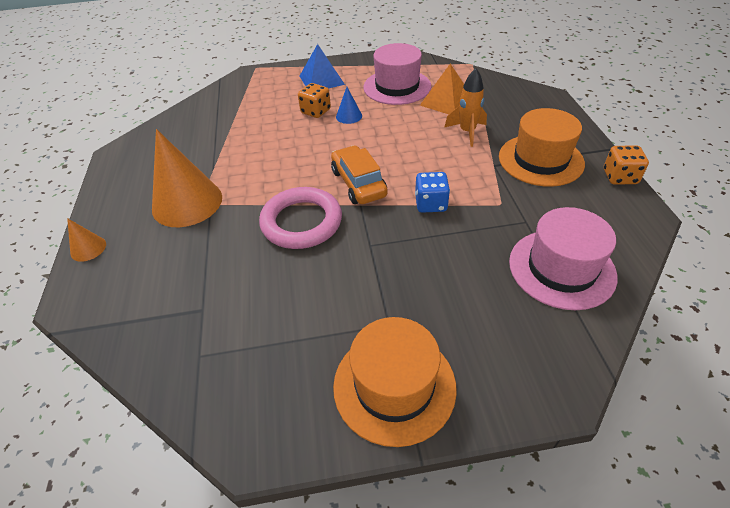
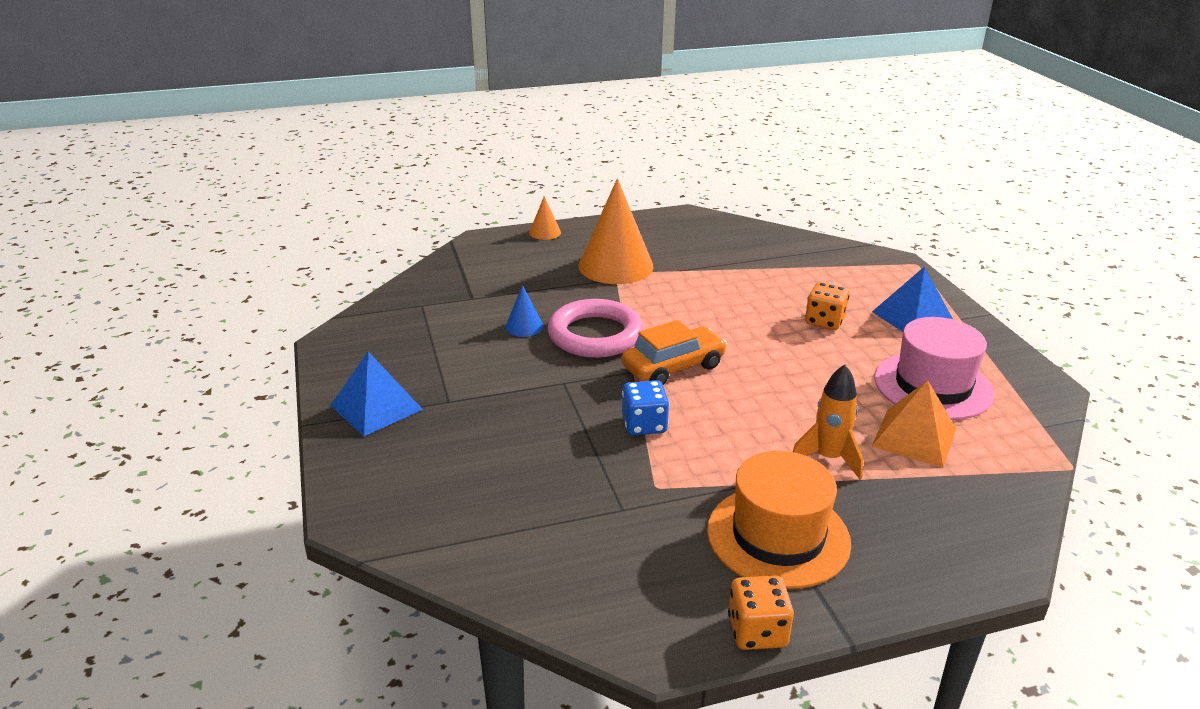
camera: 80 degrees right, 15 degrees down
(349, 116) = (825, 348): blue cone -> blue cone (524, 326)
(394, 385) = (376, 407): orange hat -> blue pyramid
(561, 268) = (532, 535): pink hat -> none

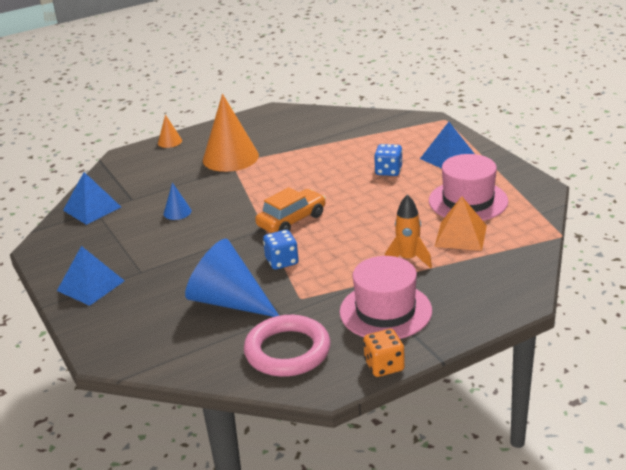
camera: 10 degrees left, 0 degrees up
(418, 301) = (92, 208): none -> blue pyramid
(553, 470) = (228, 301): none -> blue cone
(595, 335) = (230, 209): pink ring -> pink ring (287, 351)
(778, 536) = (385, 311): orange hat -> pink hat
(824, 321) = (388, 171): orange dice -> blue dice

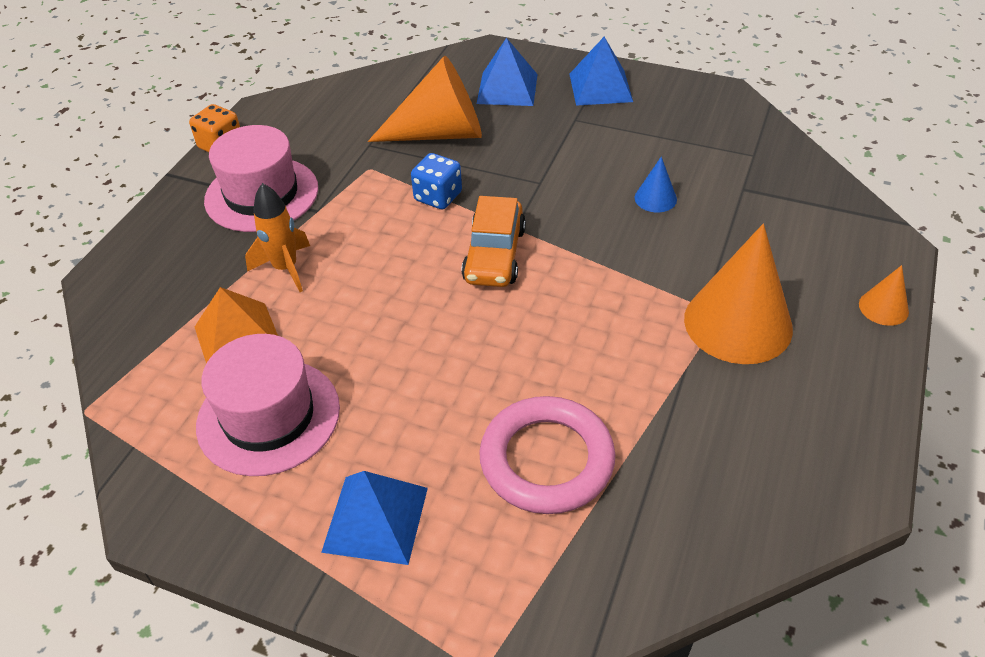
camera: 140 degrees right, 15 degrees up
(92, 208) = (763, 155): blue pyramid -> blue pyramid (507, 88)
(228, 301) = (440, 133): blue cone -> orange cone
(287, 351) = (327, 119): pink ring -> pink ring (547, 460)
(388, 171) = (453, 423): blue dice -> none

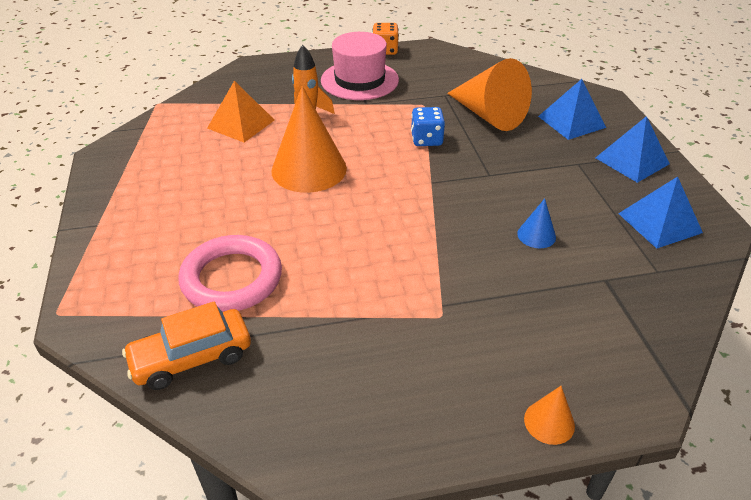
camera: 55 degrees right, 5 degrees down
(268, 416) = (192, 158): pink hat -> none
(376, 519) = (143, 227): blue pyramid -> blue pyramid (659, 223)
(494, 255) = (396, 184): orange car -> orange car (191, 358)
(738, 323) = (441, 330): orange cone -> orange cone (309, 169)

